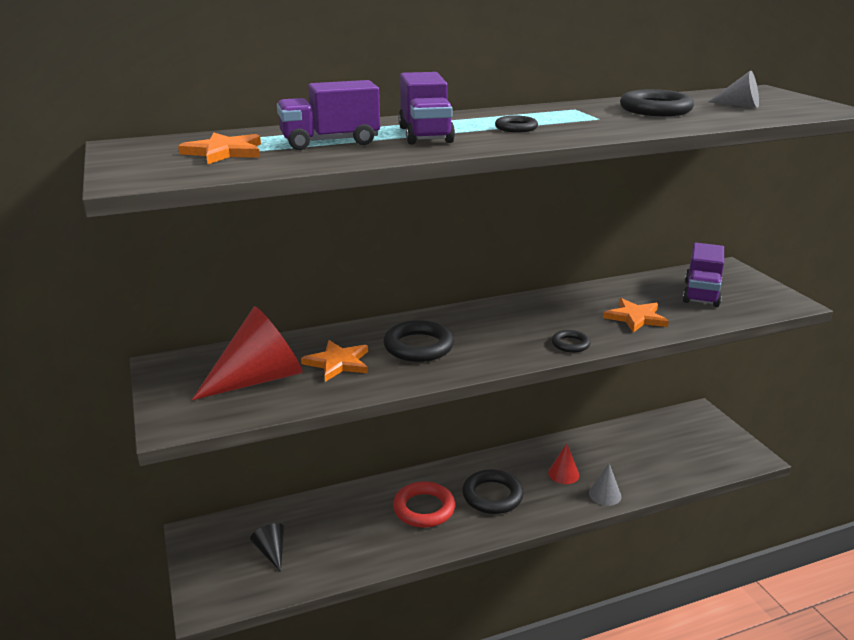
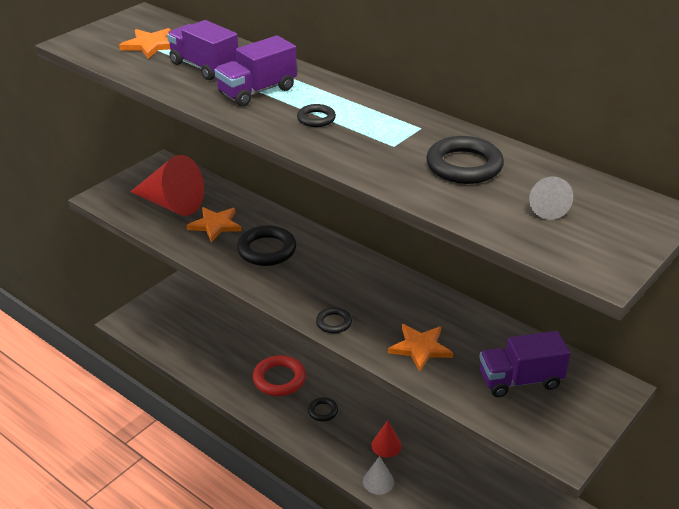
camera: 60 degrees right, 10 degrees up
(271, 552) = (185, 326): black cone -> none
(492, 496) = (323, 411): black ring -> black ring, size x0.55

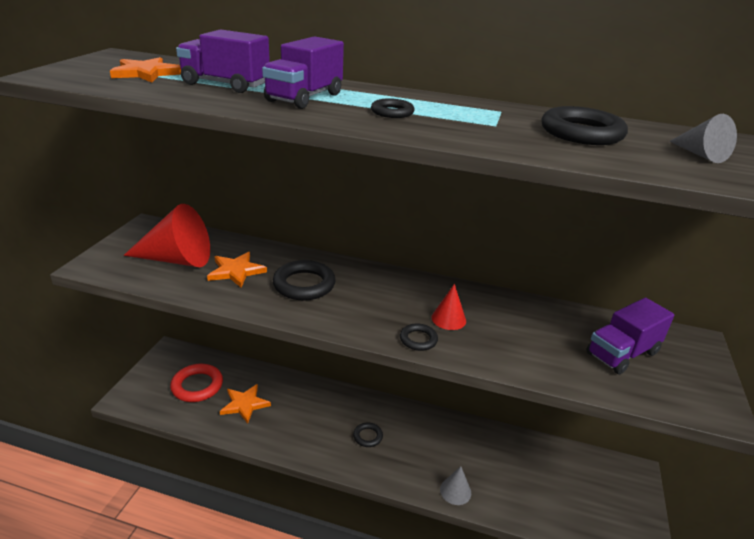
camera: 25 degrees left, 5 degrees down
(279, 379) = (311, 416): red ring -> red ring (197, 386)
(386, 445) = (442, 453): red cone -> red cone (448, 319)
(420, 348) = (515, 345): orange star -> orange star (244, 404)

